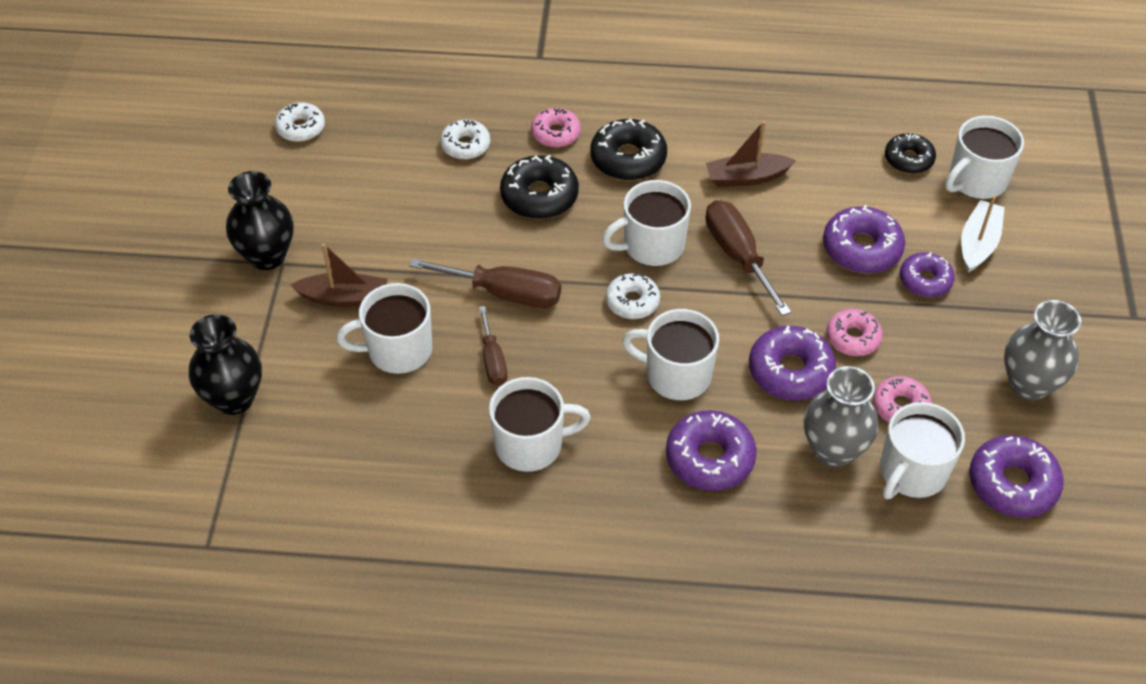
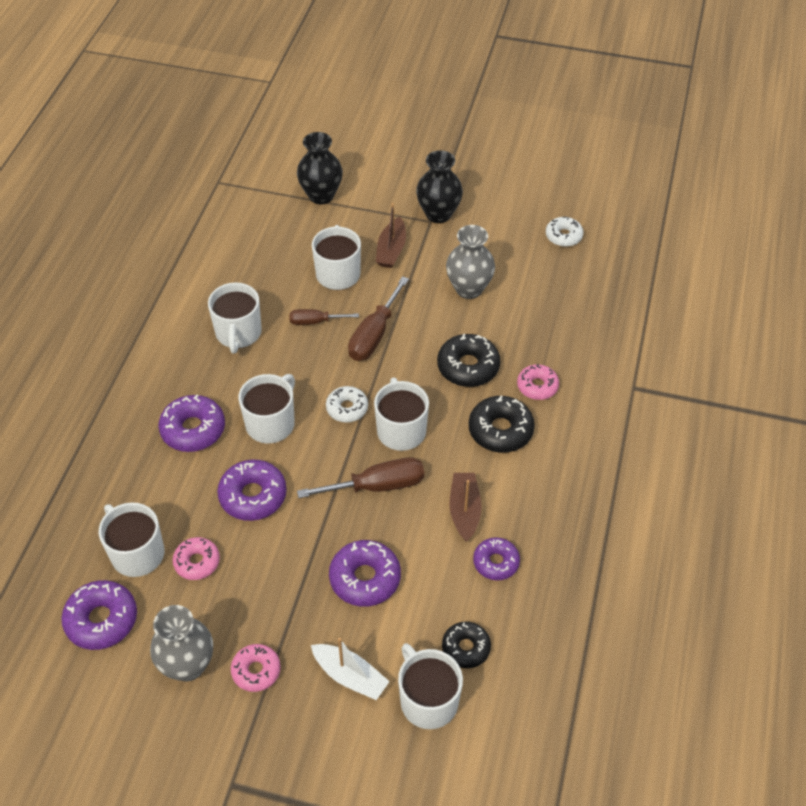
camera: 100 degrees right, 0 degrees up
(465, 145) = (531, 328): white donut -> none
(833, 450) = (174, 507): grey vase -> grey vase (469, 289)
(853, 338) = (272, 546): pink donut -> pink donut (256, 671)
(925, 280) = (318, 618): purple donut -> purple donut (496, 562)

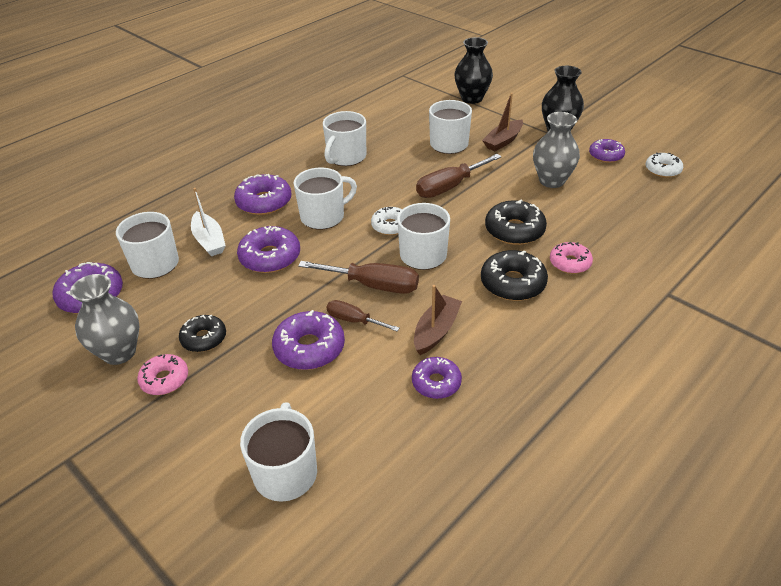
camera: 30 degrees right, 10 degrees down
(197, 562) = (191, 285): pink donut -> none
(315, 321) = (409, 166): brown screwdriver -> brown screwdriver (354, 320)
(350, 676) = (235, 419): white boat -> white boat (209, 241)
(466, 648) = (355, 442): black donut -> black donut (204, 338)
(502, 235) = (606, 155): none -> purple donut

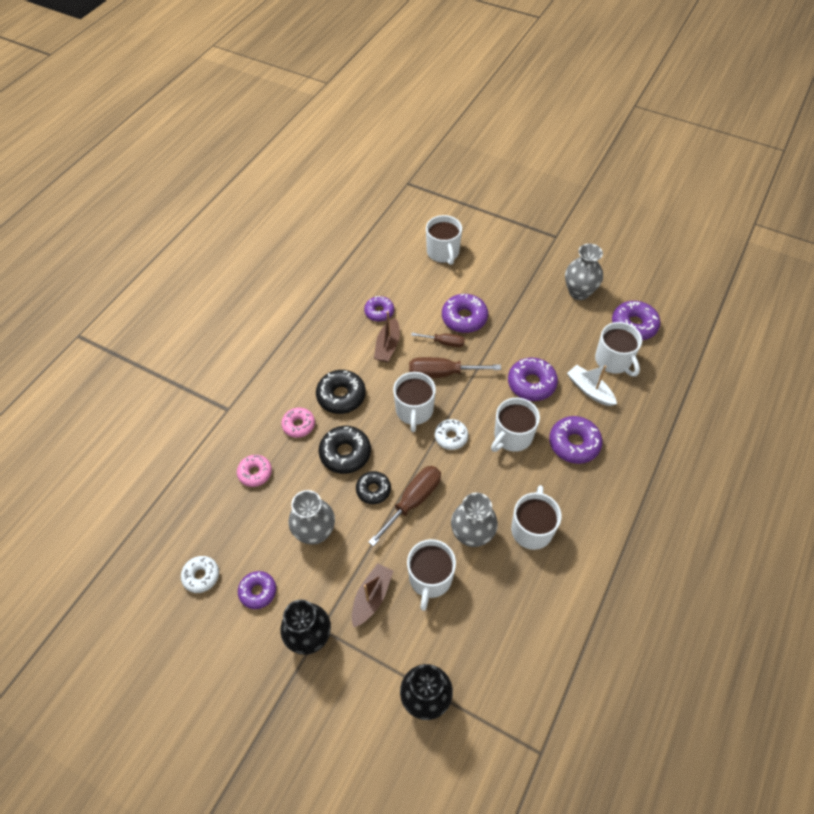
camera: 165 degrees right, 15 degrees up
(165, 379) = (538, 282): pink donut -> pink donut (255, 473)
(204, 338) = (534, 311): black donut -> black donut (373, 490)
(402, 161) = (472, 535): none -> grey vase

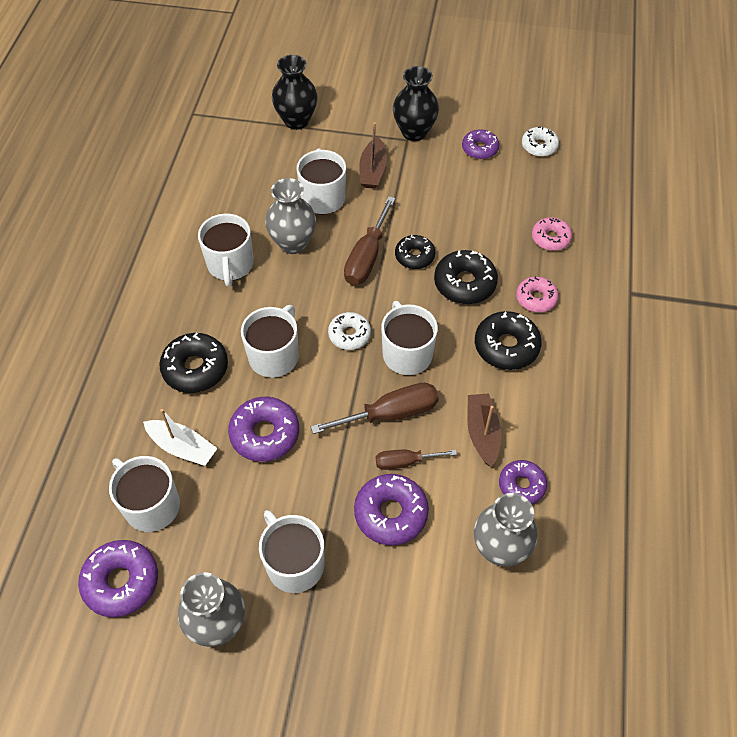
camera: 160 degrees right, 0 degrees up
(315, 532) = (454, 204): grey vase -> grey vase (500, 549)
(443, 252) = (473, 641): white mug -> white mug (294, 564)
(574, 443) = (195, 368): purple donut -> black donut

